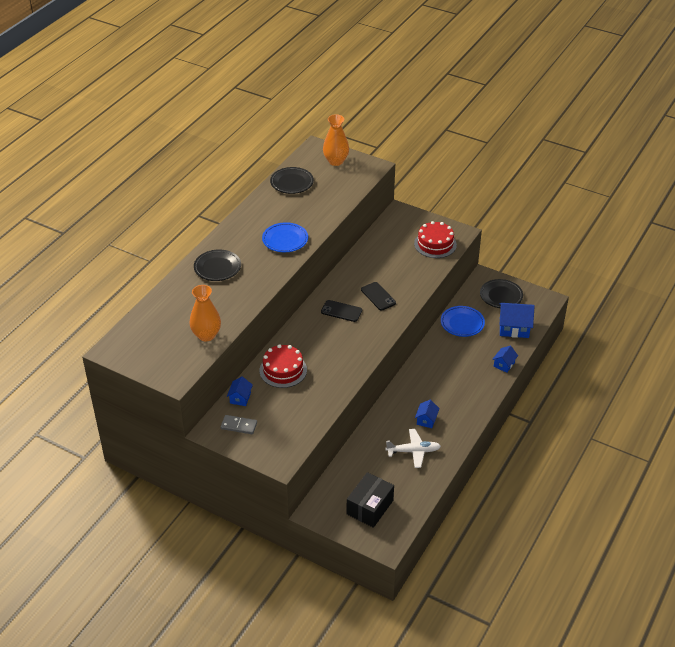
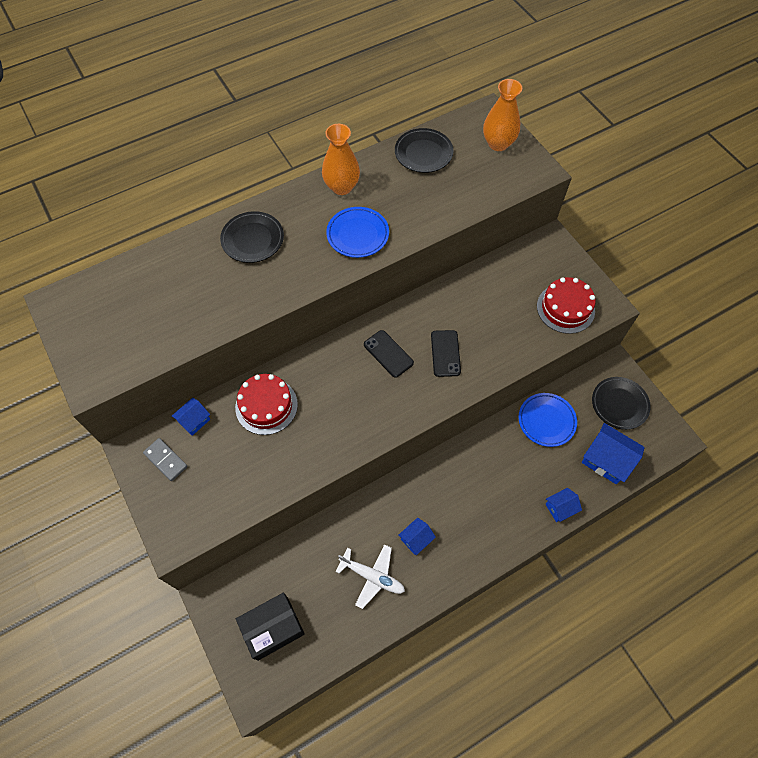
camera: 30 degrees right, 20 degrees up
(206, 335) = (170, 334): orange vase -> orange vase (341, 187)

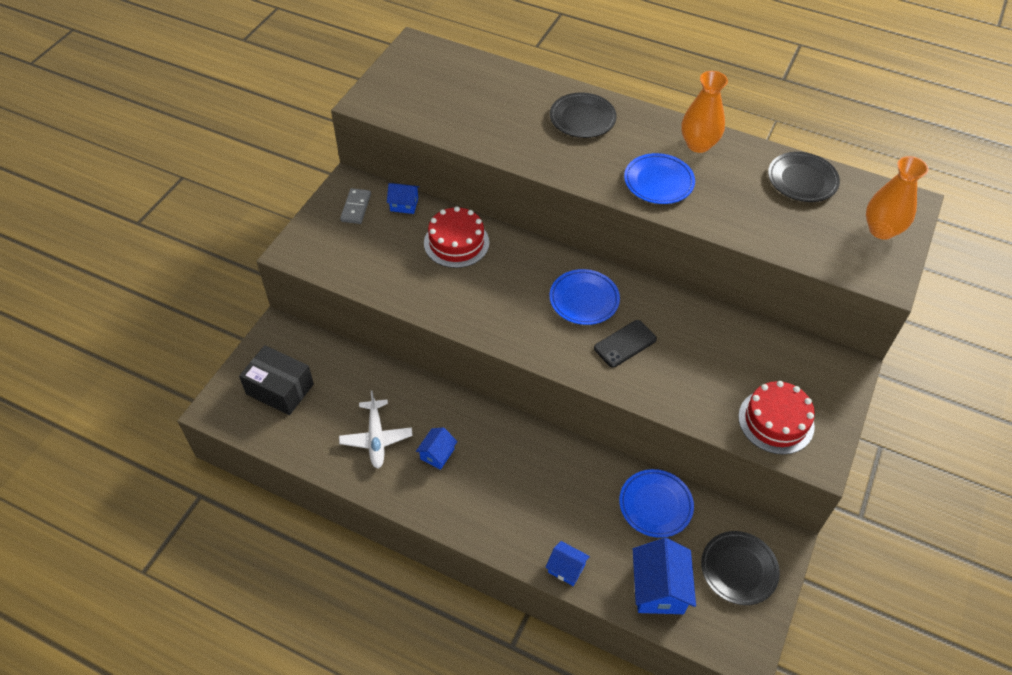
camera: 55 degrees right, 10 degrees down
(388, 353) = (584, 300): black phone -> blue plate
(416, 539) = (437, 454): blue house -> blue house turned 75 degrees counterclockwise

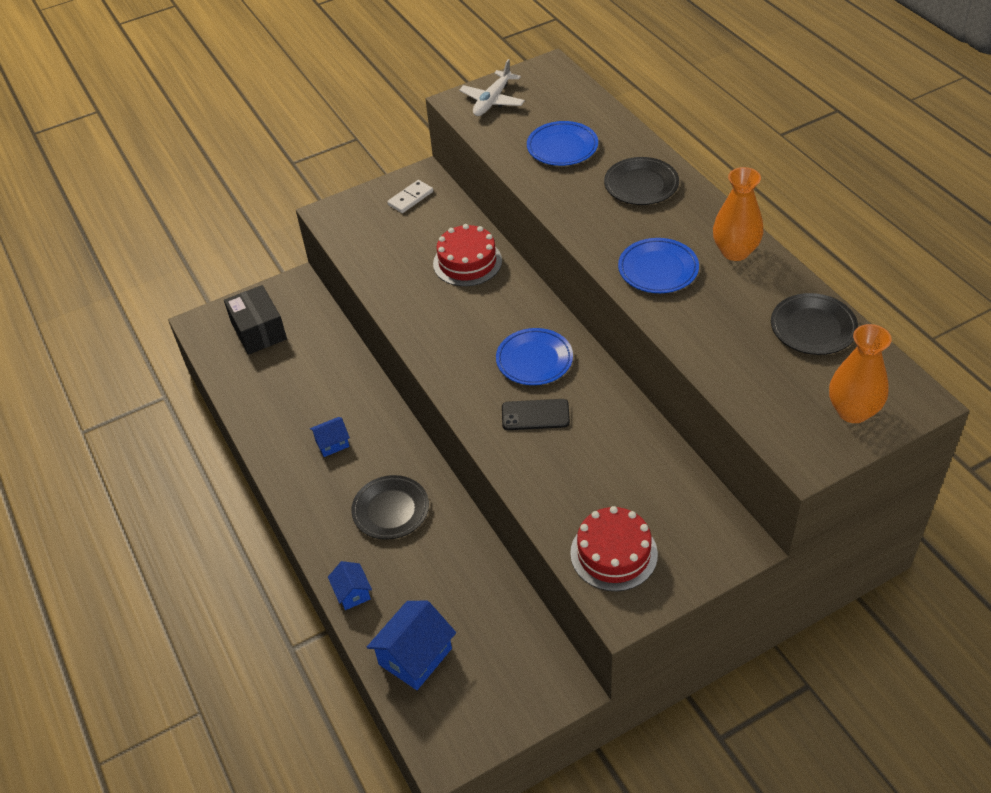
camera: 40 degrees right, 5 degrees down
(356, 207) = (410, 198): grey domino -> white domino
(376, 438) = (296, 406): white plane -> white plane (492, 101)
(404, 204) = (452, 212): blue house -> none
(655, 505) = (477, 586): blue plate -> blue plate (562, 147)
(738, 569) = (502, 684): black plate -> black plate (391, 510)

